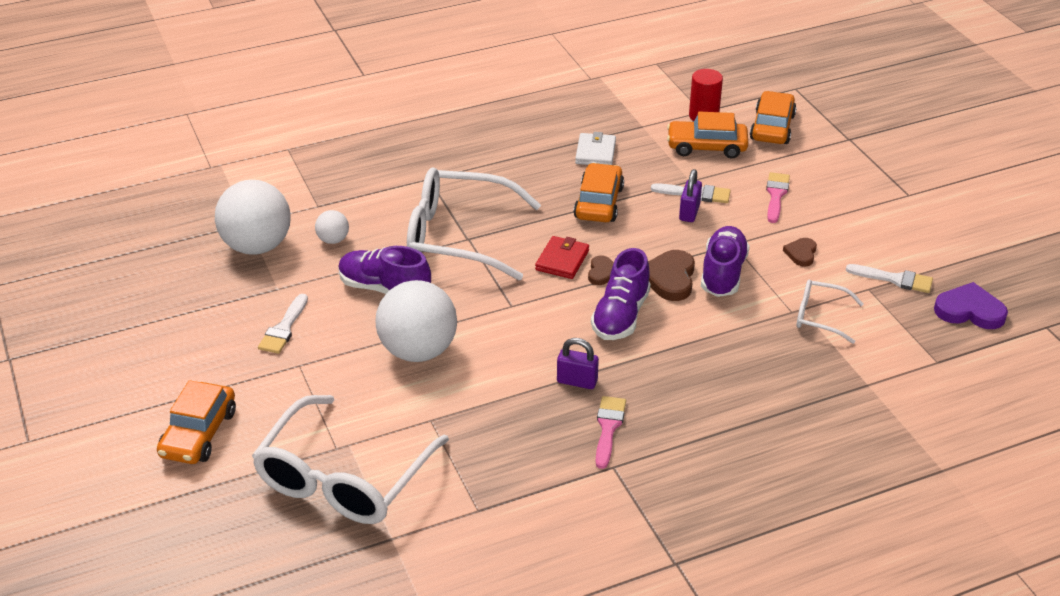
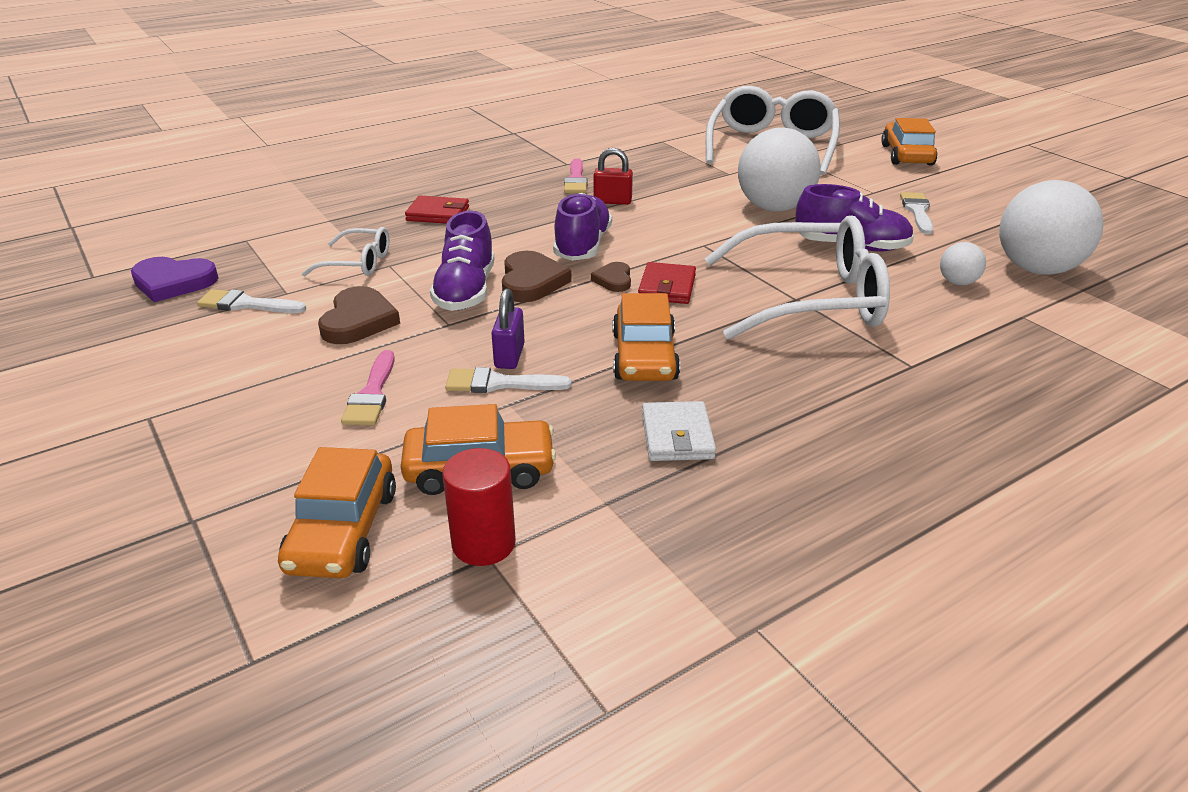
camera: 170 degrees right, 5 degrees down
(577, 381) = (612, 201): purple padlock -> red padlock
(758, 381) = (438, 214): none -> red wallet
(801, 253) = (358, 321): brown heart -> brown heart, size x1.70

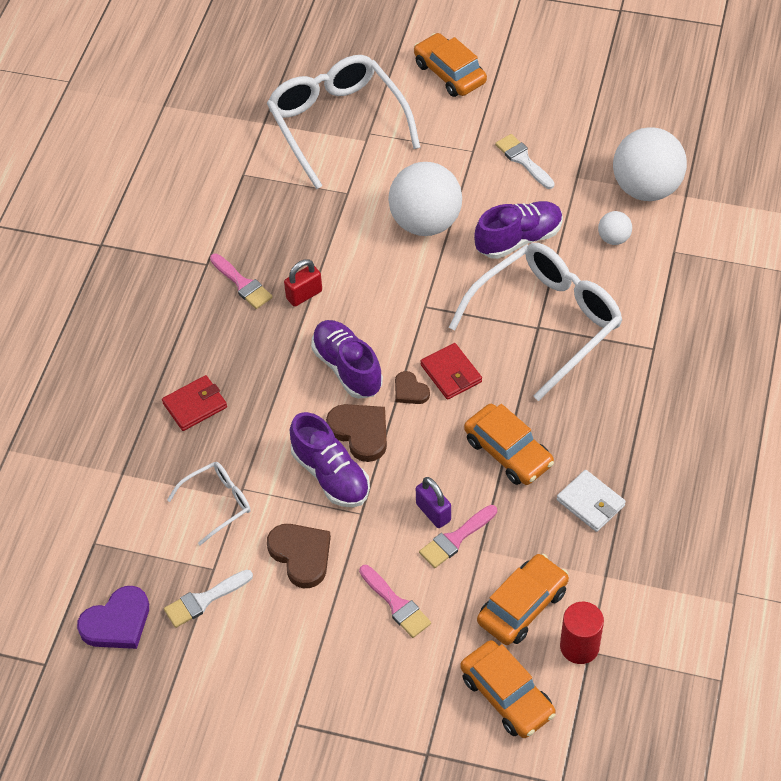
camera: 40 degrees left, 20 degrees up
(499, 383) = (455, 539): white brush -> pink brush

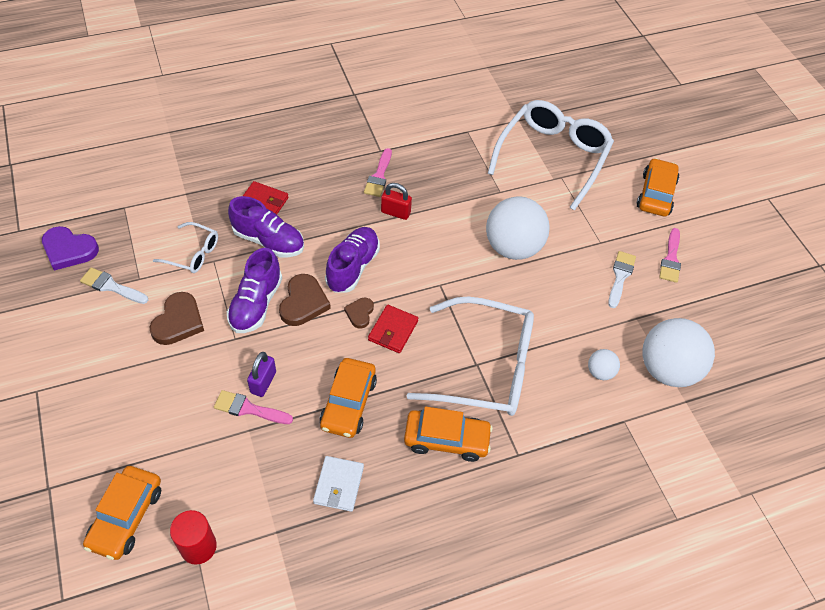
camera: 50 degrees right, 0 degrees up
(396, 604) = (169, 400): pink brush -> pink brush (671, 259)
(518, 239) = (546, 311): purple shoe -> purple shoe (269, 241)
(522, 606) = (214, 485): orange car -> orange car (446, 439)

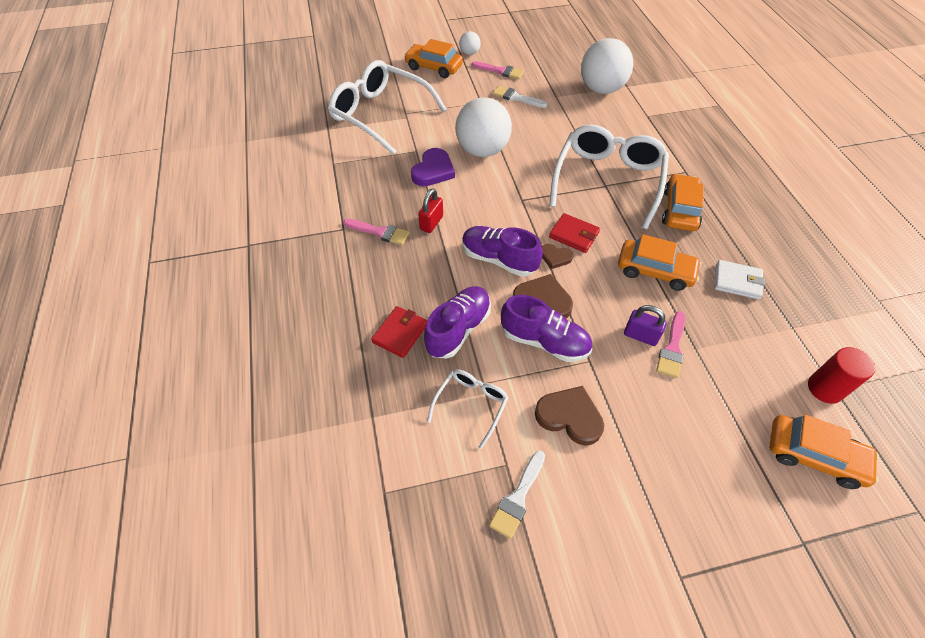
camera: 80 degrees left, 0 degrees up
(69, 250) = (453, 562): purple heart -> purple heart (433, 171)
(600, 372) = (606, 120): white ball -> white ball (469, 53)

